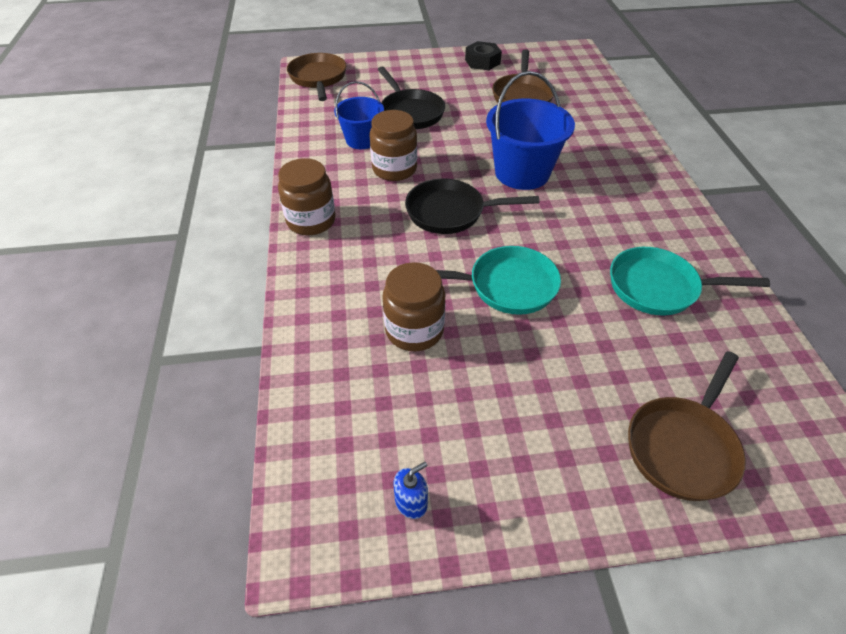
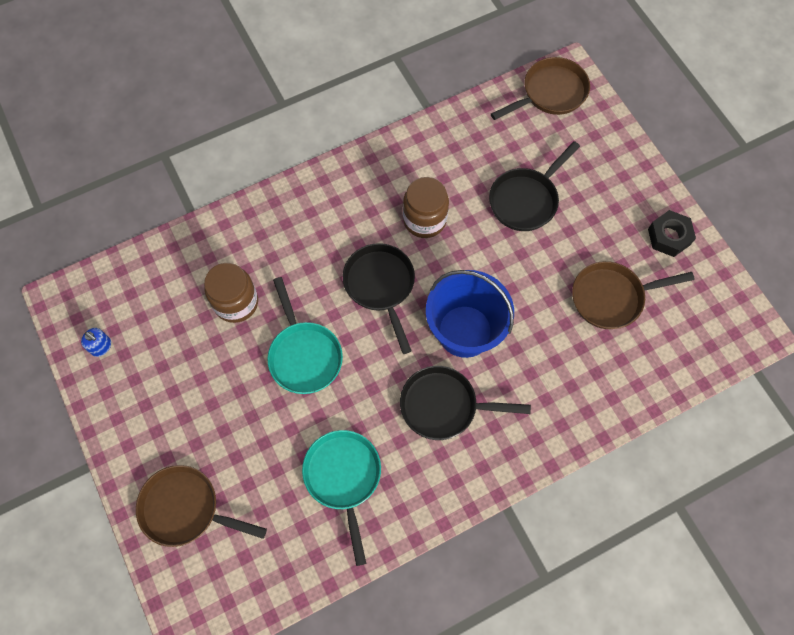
camera: 70 degrees right, 20 degrees up
(311, 221) = (329, 184): brown jar -> none
(361, 140) = (458, 175): blue bucket -> none
(594, 202) = (444, 405): none -> black pan

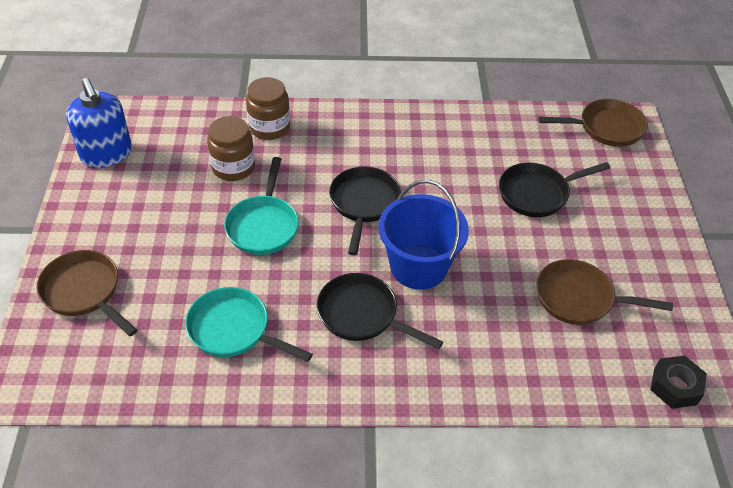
camera: 25 degrees right, 20 degrees down
(101, 346) = (106, 154): blue soap dispenser -> blue soap dispenser, size x2.40
(343, 477) = (233, 330): turquoise pan -> turquoise pan turned 75 degrees counterclockwise
(424, 220) = (434, 173): brown jar -> brown jar (269, 127)
(669, 237) = (666, 274): black nut -> black nut (675, 386)

